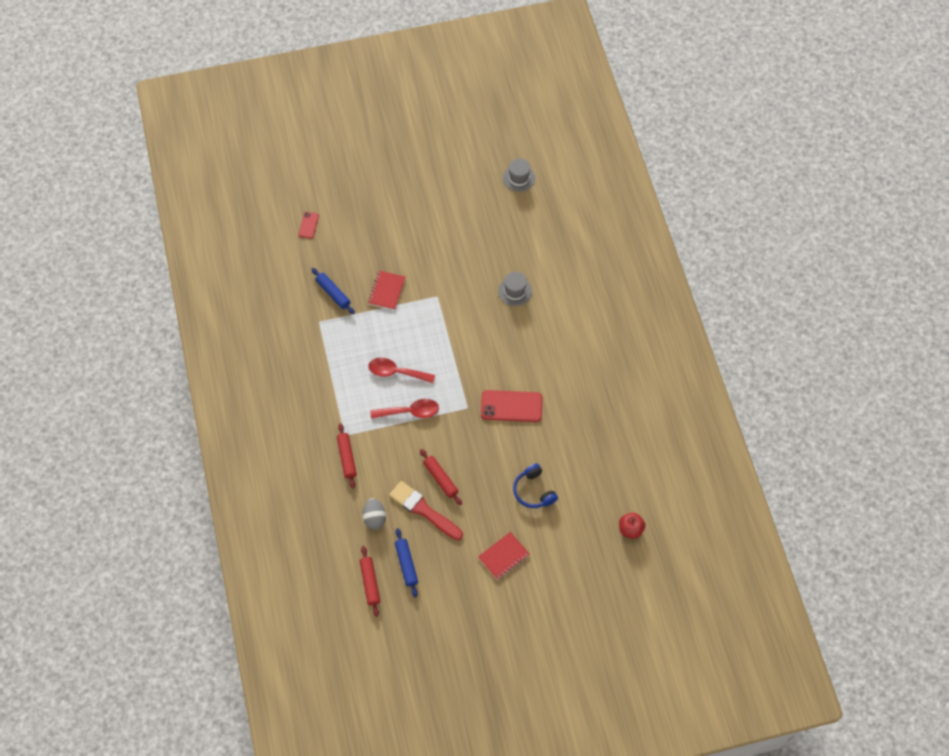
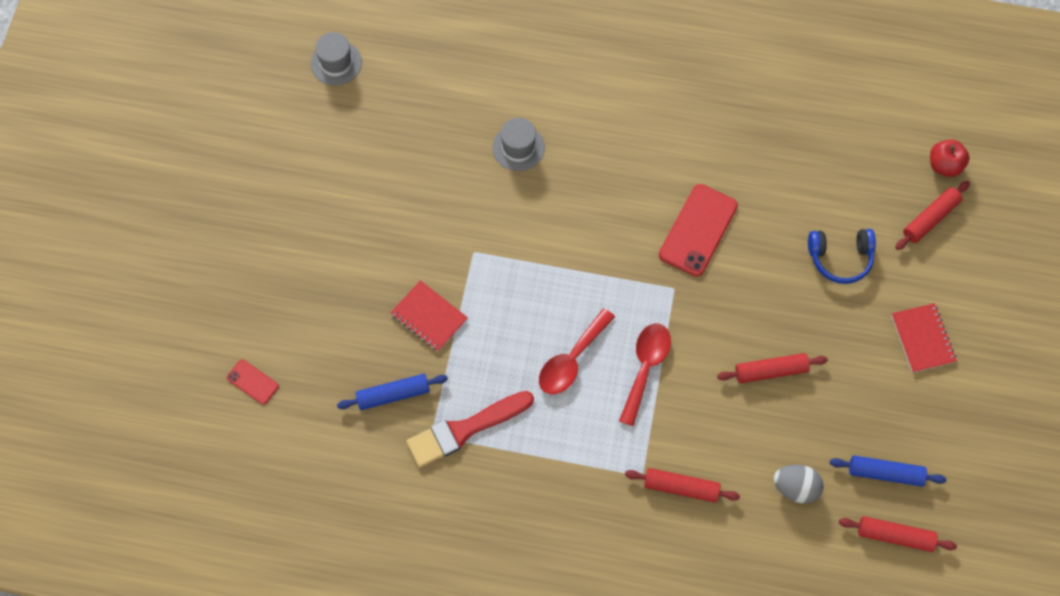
camera: 65 degrees left, 5 degrees up
(423, 510) = (809, 414): red brush -> red brush (465, 429)
(588, 534) = (930, 219): none -> red rolling pin

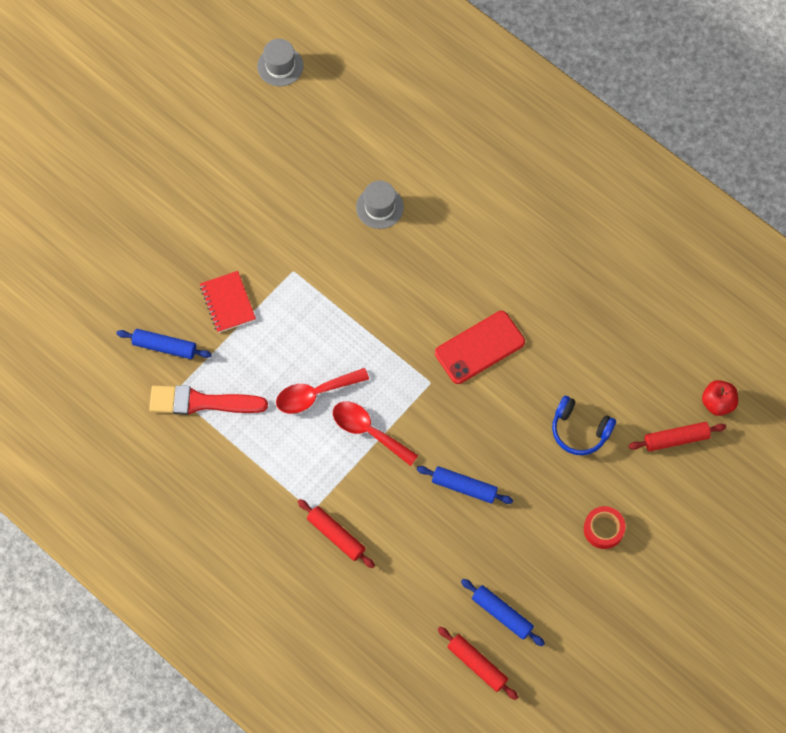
camera: 30 degrees right, 0 degrees up
(252, 382) = (68, 281): red phone -> none
(645, 367) = (368, 431): red spoon -> red spoon turned 105 degrees counterclockwise
(770, 371) = (464, 487): red rolling pin -> blue rolling pin
(795, 487) = (424, 585): grey egg -> none
(922, 338) = (603, 529): red notebook -> red tape

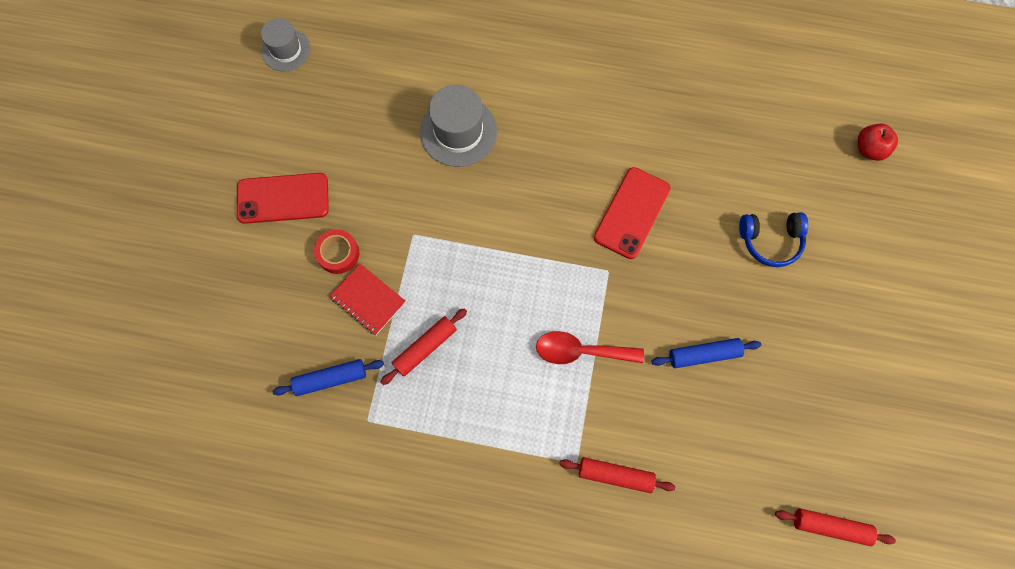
camera: 30 degrees left, 5 degrees up
(201, 402) = (401, 415): red brush -> none
(208, 188) = (283, 198): none -> red phone
(315, 394) = (507, 343): red spoon -> none
(379, 207) = (458, 132): grey hat -> grey hat, size x1.53
(502, 614) = (819, 460): blue rolling pin -> none
(603, 529) = (853, 322): red tape -> red tape (338, 253)
(676, 439) = (857, 201): red rolling pin -> red rolling pin (425, 348)

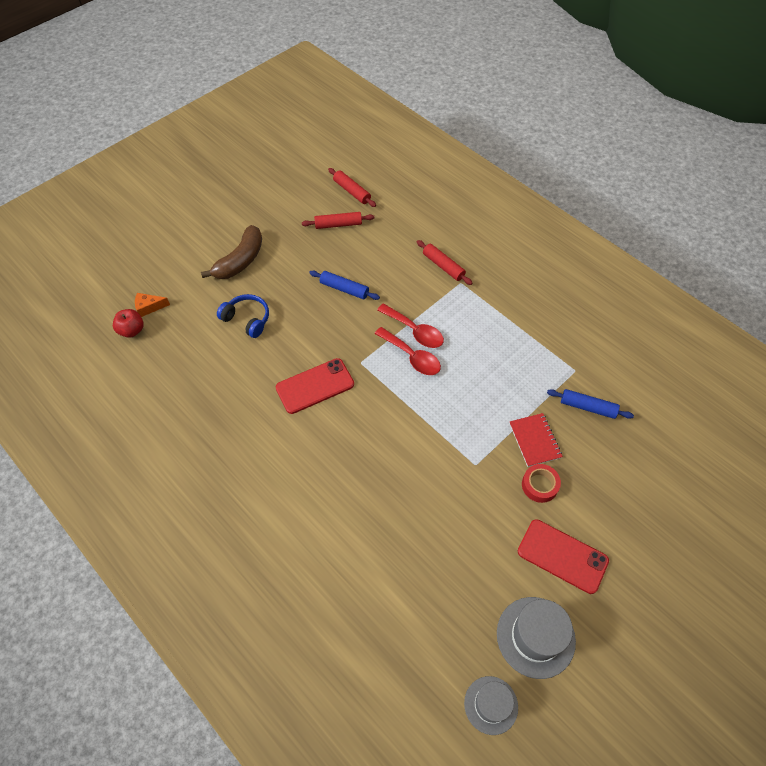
camera: 145 degrees left, 15 degrees down
(425, 348) = (512, 388): red rolling pin -> red rolling pin (338, 224)
(458, 132) = (390, 521): grey hat -> grey hat (535, 637)
(559, 315) = (412, 357): none -> red spoon
(854, 311) = (240, 261): none -> brown banana
(883, 185) = (149, 307): none -> orange cheese

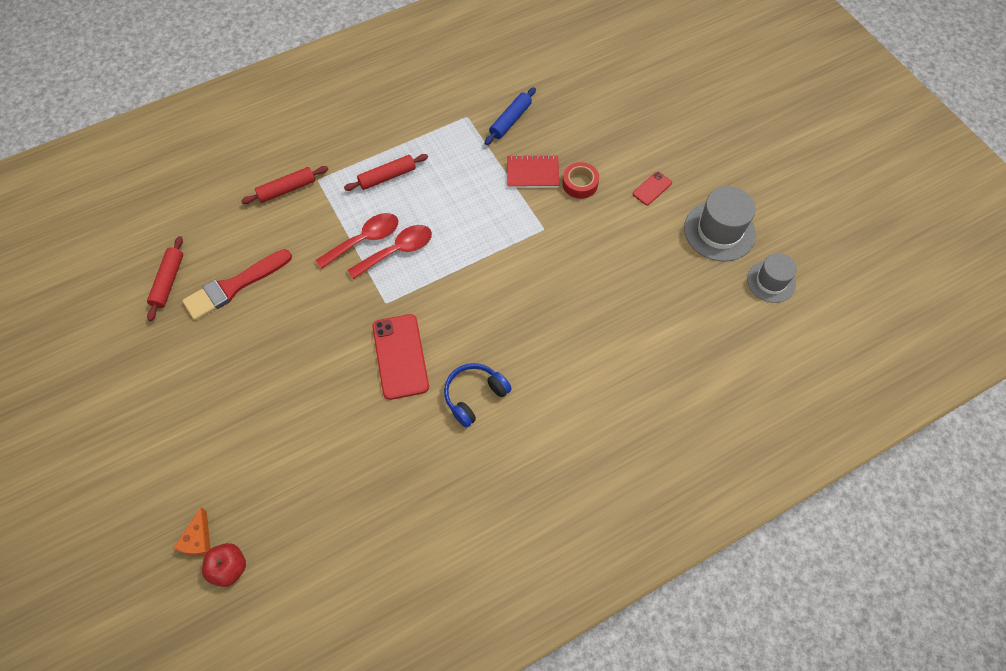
camera: 75 degrees left, 5 degrees up
(240, 261) = (172, 408): brown banana -> none
(247, 319) = (273, 415): blue headphones -> blue headphones (474, 396)
(344, 289) = (274, 297): blue rolling pin -> none
(346, 262) = (234, 286): none -> red brush
(352, 191) = (120, 254): red rolling pin -> red rolling pin (387, 177)
(562, 556) = (652, 188): red phone -> red phone, size x0.51

